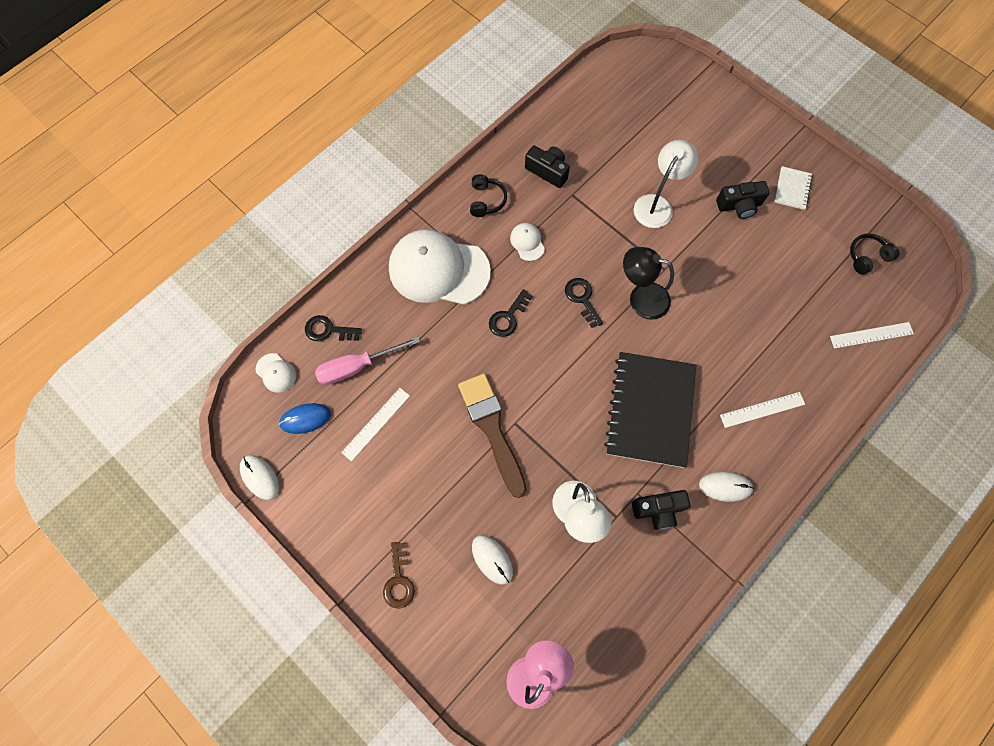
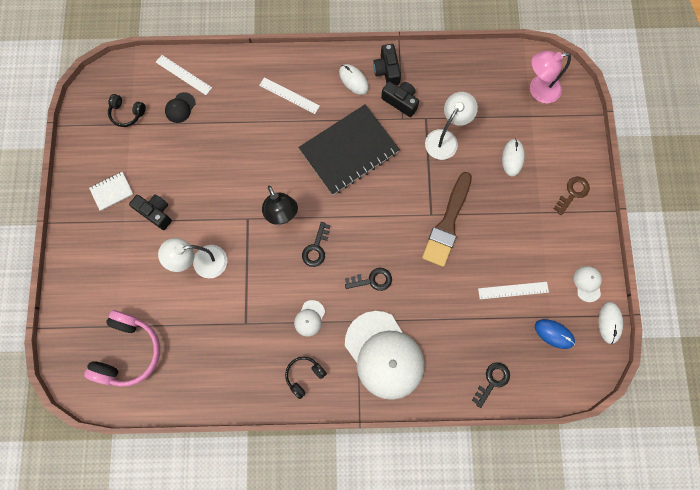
camera: 135 degrees left, 5 degrees up
(276, 373) = (549, 383): white cap -> white cap (587, 283)
(328, 330) = (492, 381): black key -> black key turned 105 degrees counterclockwise
(357, 366) = (494, 338): pink screwdriver -> none
(547, 171) = (242, 357): black camera -> black camera (387, 70)
(633, 103) = (129, 351): none -> pink headphones
(834, 304) = (180, 108): none -> black cap

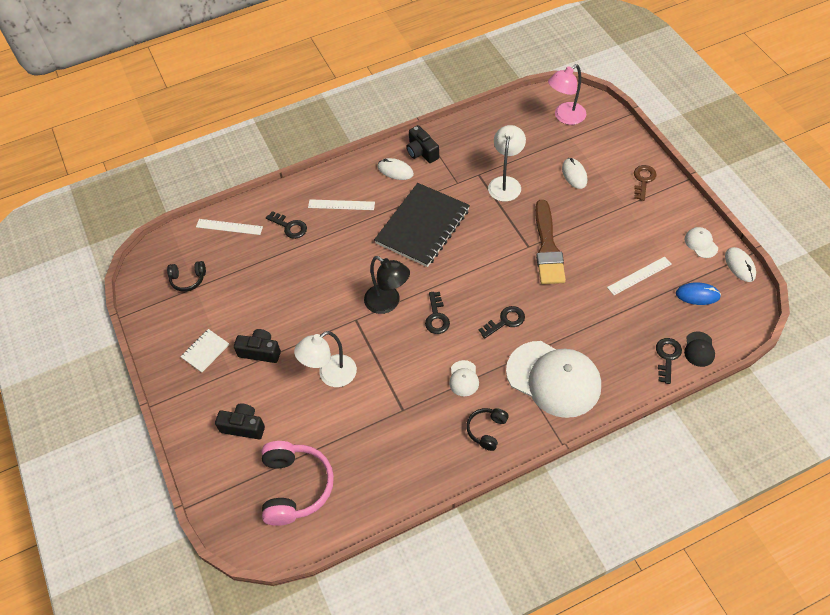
camera: 20 degrees left, 20 degrees down
(180, 108) = (239, 254): black cap -> black cap (699, 349)
(234, 98) = (289, 227): none -> black key
(400, 101) = (448, 170): black camera -> black camera (243, 426)

